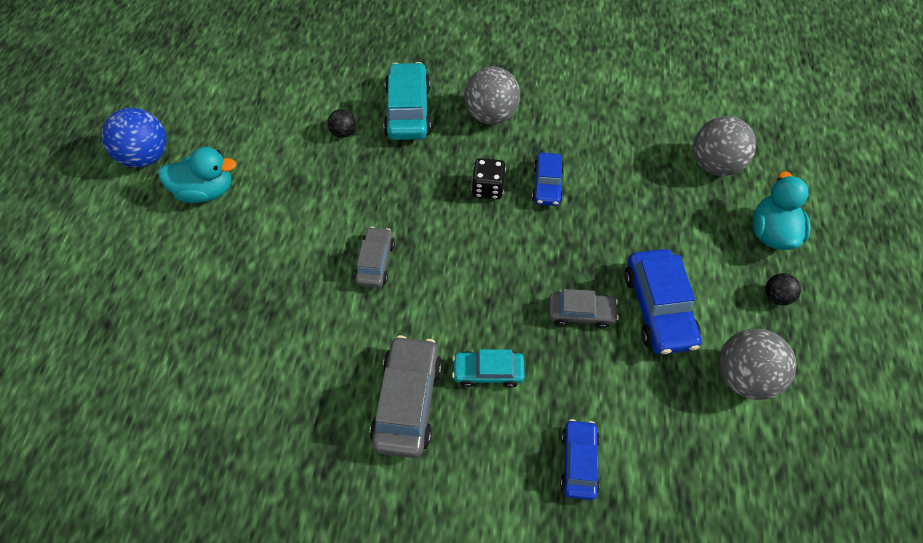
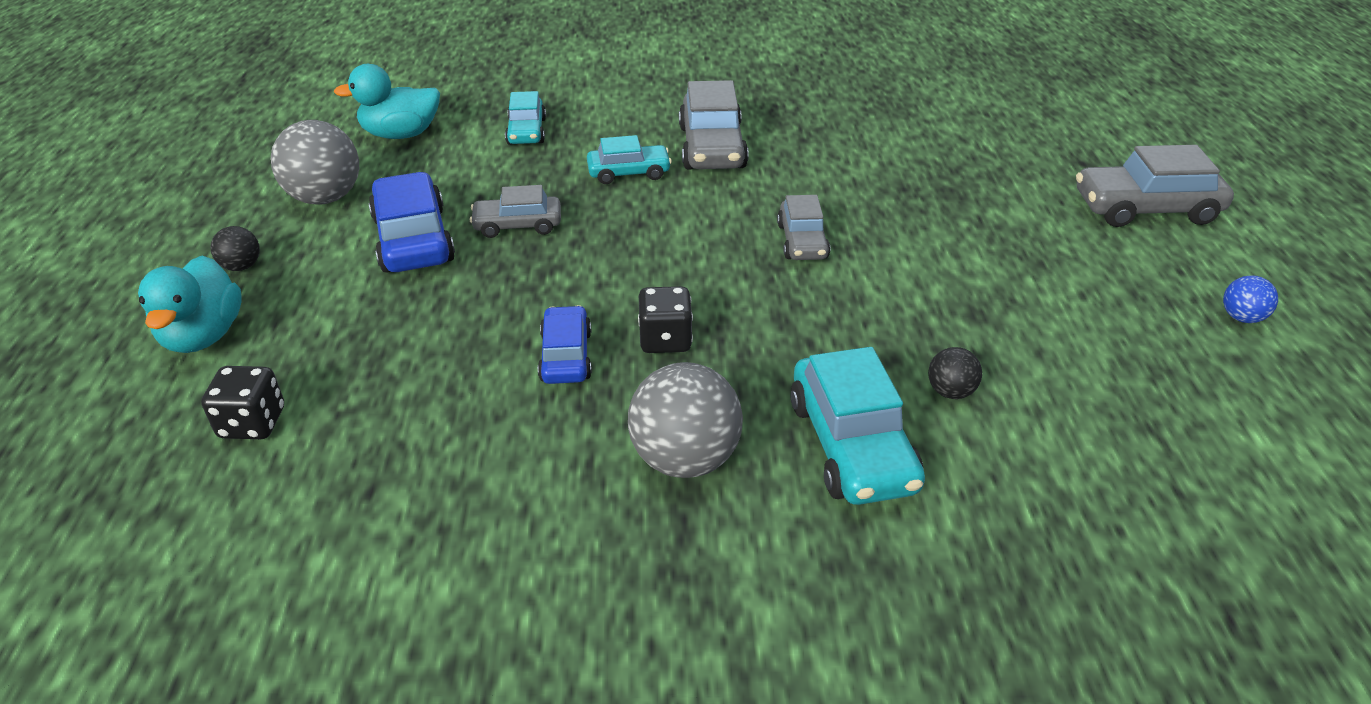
camera: 170 degrees right, 20 degrees down
(111, 259) = (1145, 209): none -> grey car
(146, 156) = (1241, 317): blue ball -> blue ball, size x0.50
(206, 191) = (1101, 286): turquoise duck -> turquoise duck (401, 134)
(578, 462) = (526, 131): blue car -> turquoise car
(714, 164) = (252, 423): grey ball -> black dice

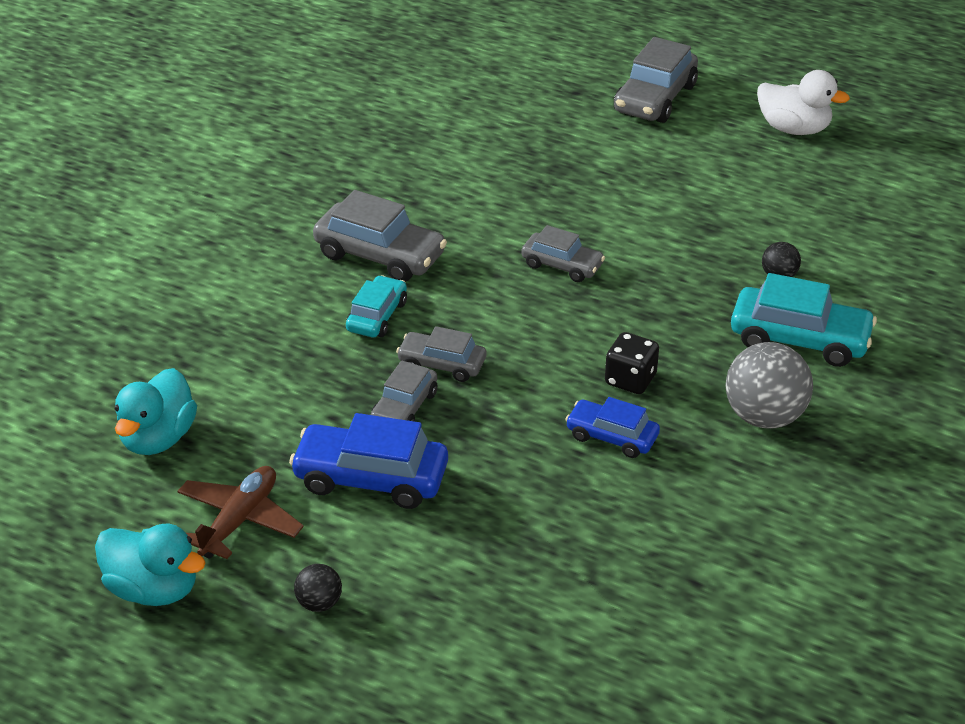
camera: 60 degrees left, 0 degrees up
(203, 335) = (418, 647): turquoise duck -> turquoise duck (153, 589)
(252, 423) = (569, 634): black dice -> none
(325, 198) = (239, 520): grey ball -> brown plane
(526, 131) = (239, 353): turquoise car -> none
(593, 224) = (442, 364): none -> grey car
(1241, 317) = (794, 129): blue ball -> white duck

